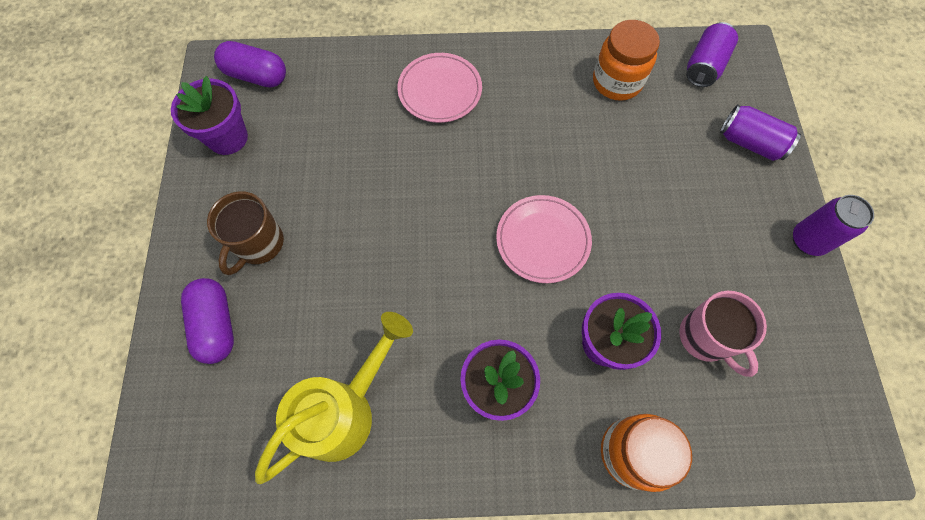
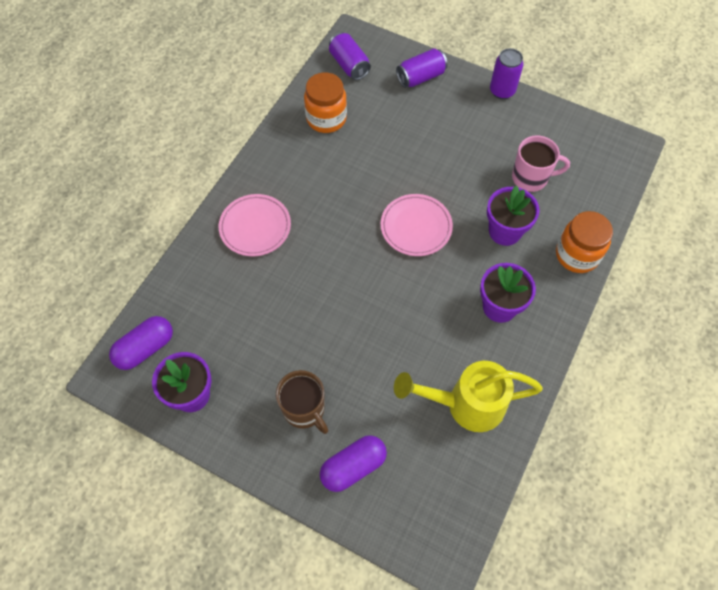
camera: 60 degrees left, 5 degrees down
(216, 325) = (353, 467): purple capsule -> purple capsule turned 45 degrees counterclockwise
(346, 409) = (465, 404): yellow watering can -> yellow watering can turned 75 degrees counterclockwise

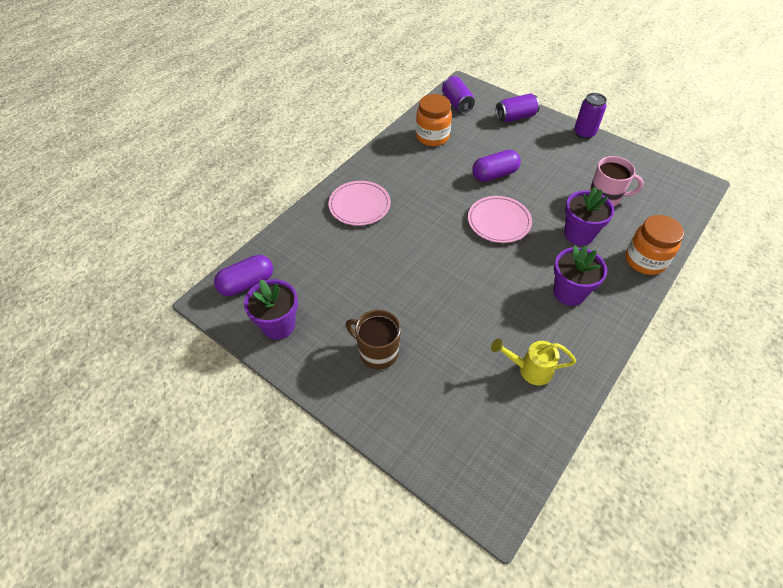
camera: 10 degrees right, 10 degrees down
(304, 410) = (377, 352): brown mug -> brown mug turned 150 degrees clockwise
(353, 467) = (415, 408): purple capsule -> purple capsule (494, 174)
(465, 404) = (529, 369): yellow watering can -> yellow watering can, size x0.61

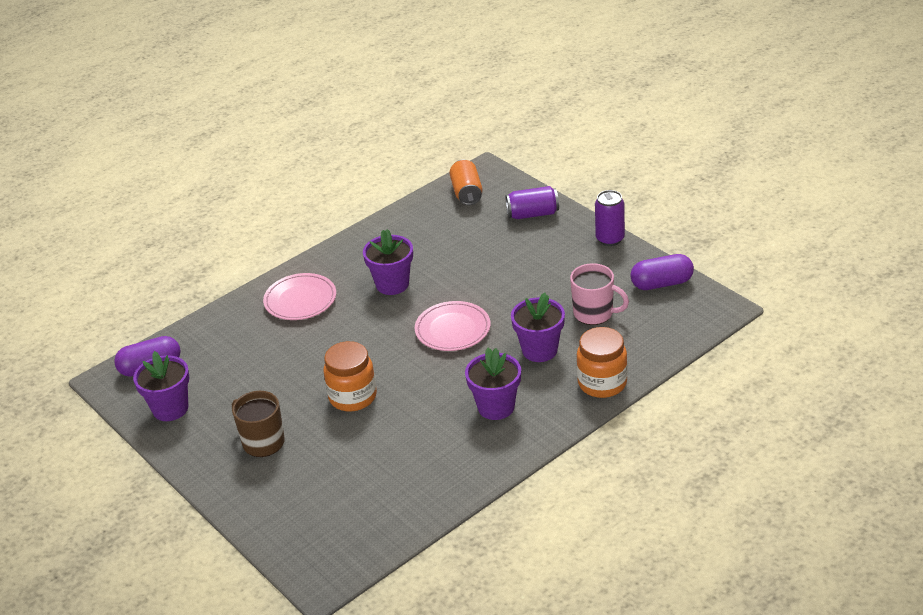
camera: 15 degrees right, 15 degrees down
(431, 185) = (392, 284): none -> purple flower pot
(432, 137) = (418, 231): orange jar -> orange jar (353, 397)
(457, 103) = (467, 193): purple can -> orange can
(494, 174) = (473, 278): purple capsule -> purple capsule (661, 283)
(529, 369) = (414, 472): yellow watering can -> none

